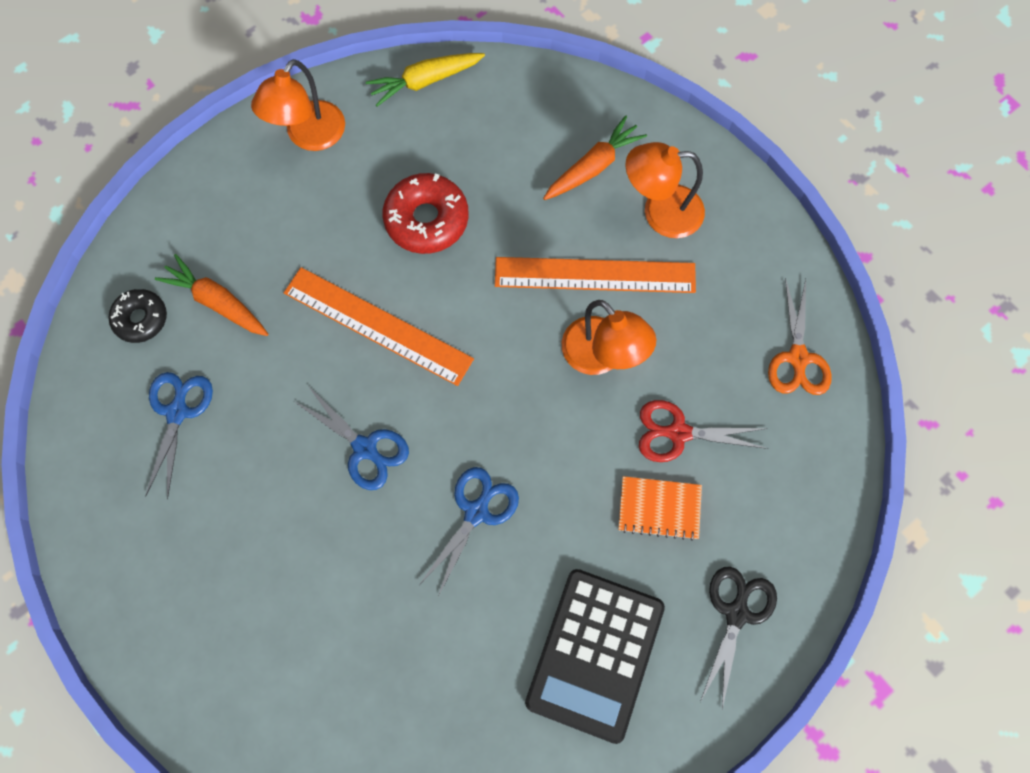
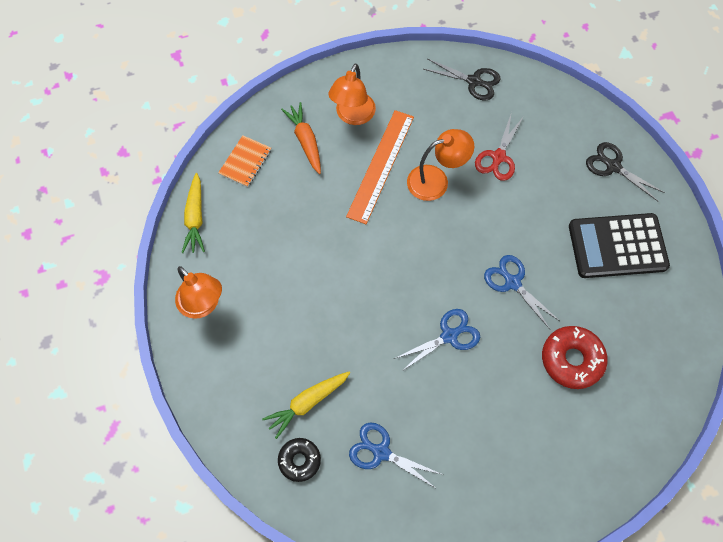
camera: 70 degrees left, 5 degrees down
(217, 302) = (307, 403): orange carrot -> yellow carrot
(378, 325) = (366, 302): orange ruler -> none
(426, 219) = (301, 249): red donut -> red donut (572, 360)
(595, 654) = (617, 246): black calculator -> black calculator turned 135 degrees clockwise
(659, 508) = (541, 183): orange notebook -> orange notebook (245, 162)
(798, 358) = (474, 81): orange scissors -> black scissors

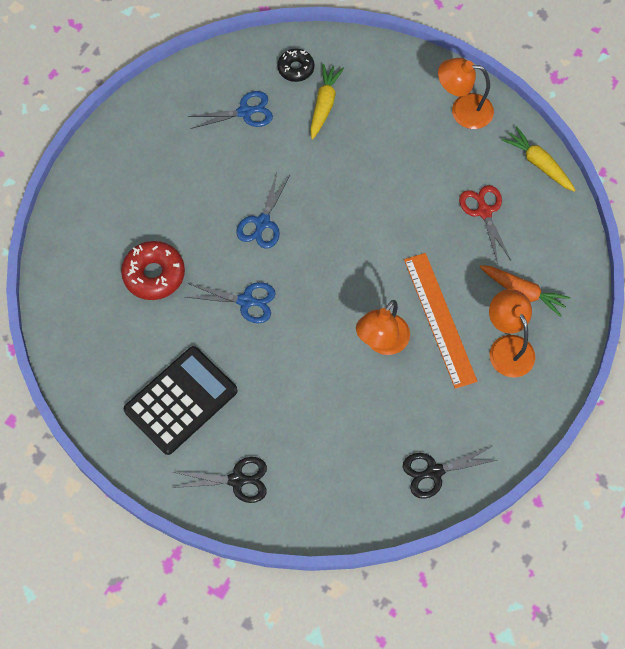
camera: 140 degrees right, 0 degrees up
(245, 162) = (551, 236): orange notebook -> none
(498, 157) = (347, 407): red scissors -> red scissors (484, 211)

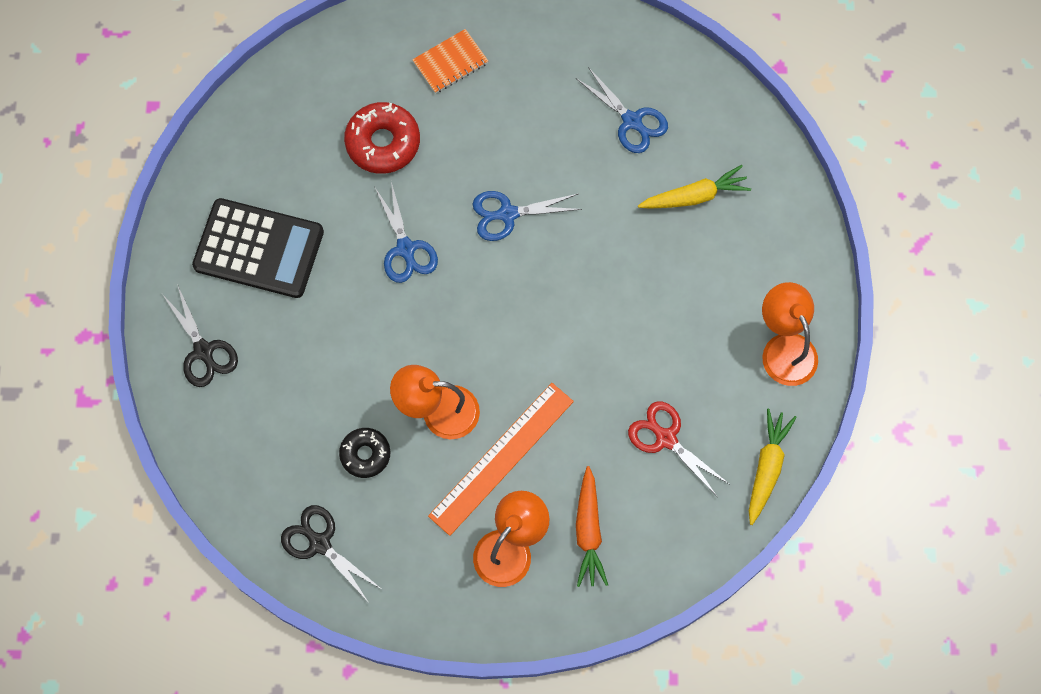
camera: 60 degrees right, 5 degrees up
(122, 199) = (450, 62): none -> orange notebook
(296, 68) = (722, 142): black donut -> black donut (365, 454)
(484, 211) = (665, 438): red scissors -> red scissors turned 90 degrees counterclockwise

